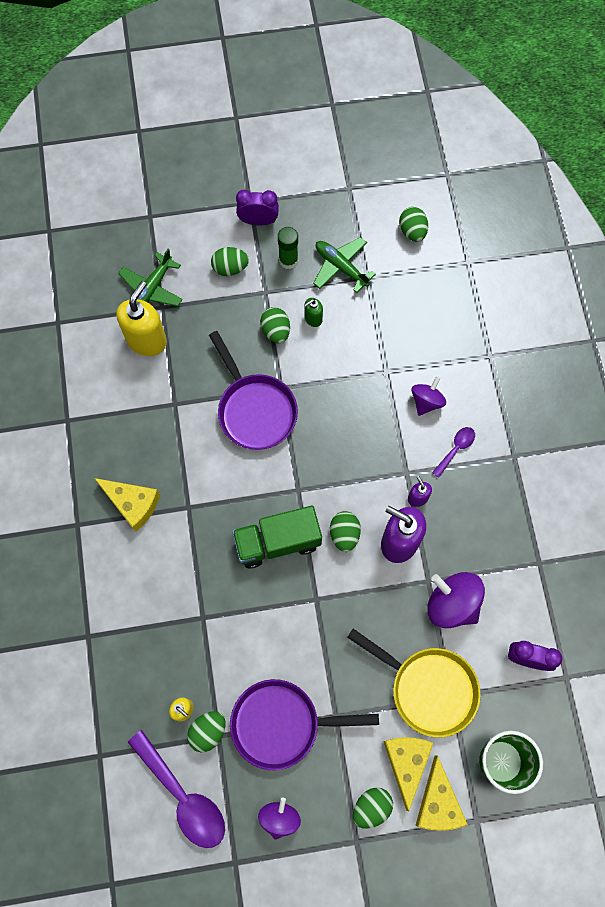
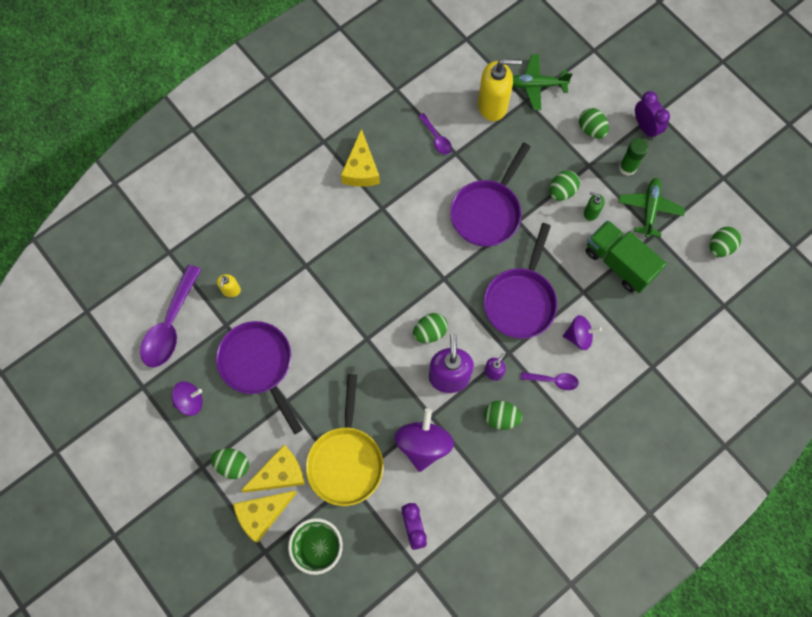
camera: 60 degrees right, 0 degrees up
(147, 412) = (436, 138): none -> purple spoon
(208, 731) = (225, 316): green egg -> green egg (501, 417)
(277, 542) = (394, 286): green truck -> green truck (619, 263)
(362, 432) = (521, 300): none -> purple pan

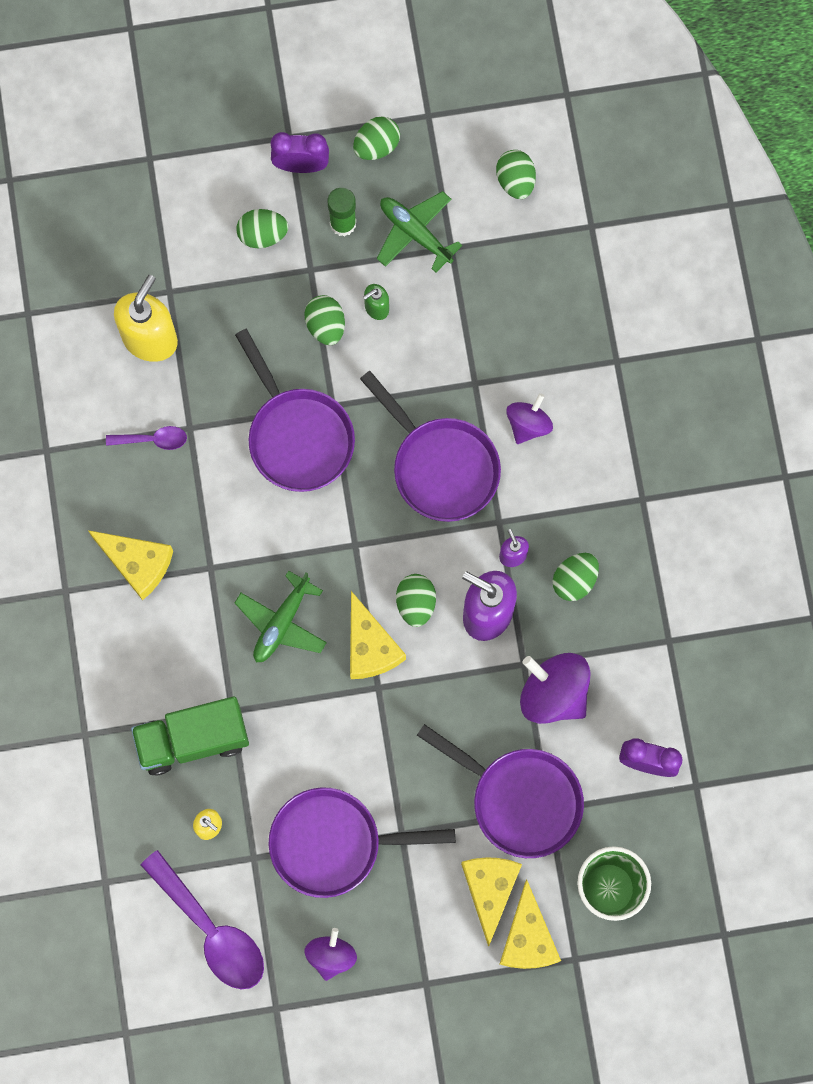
camera: 60 degrees left, 5 degrees up
(233, 465) = (445, 943): green egg -> green egg (376, 146)
(346, 460) = (519, 799): yellow pan -> purple pan
(388, 320) = (370, 646): none -> yellow cheese
(536, 85) = (155, 264): green plane -> green plane (282, 623)
(553, 380) = (565, 489): purple spoon -> none
(619, 263) = (463, 316): green truck -> green truck (192, 740)

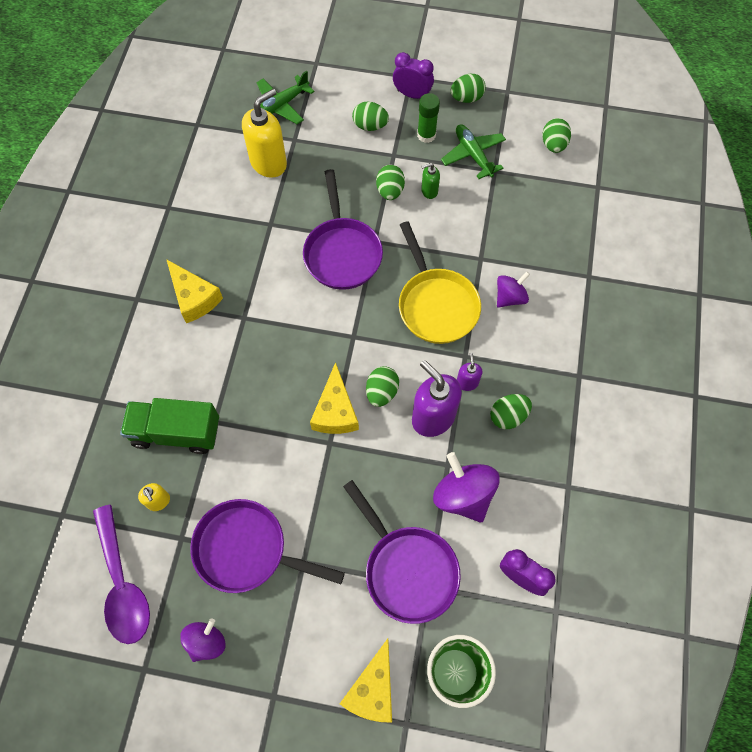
camera: 20 degrees right, 10 degrees down
(153, 439) = (242, 223): purple spoon -> none
(282, 623) = (278, 372): green plane -> green plane (281, 105)
(440, 466) = (436, 304): purple pan -> yellow pan
(490, 890) = (356, 635): yellow cheese -> none

